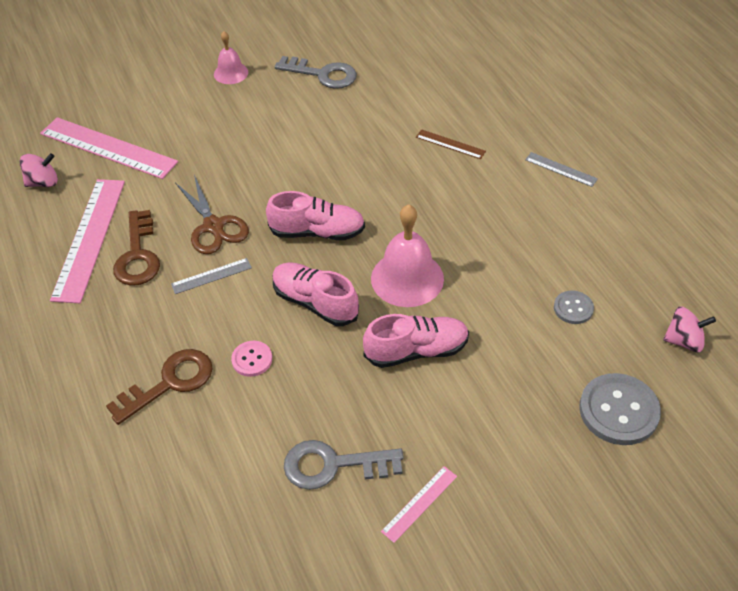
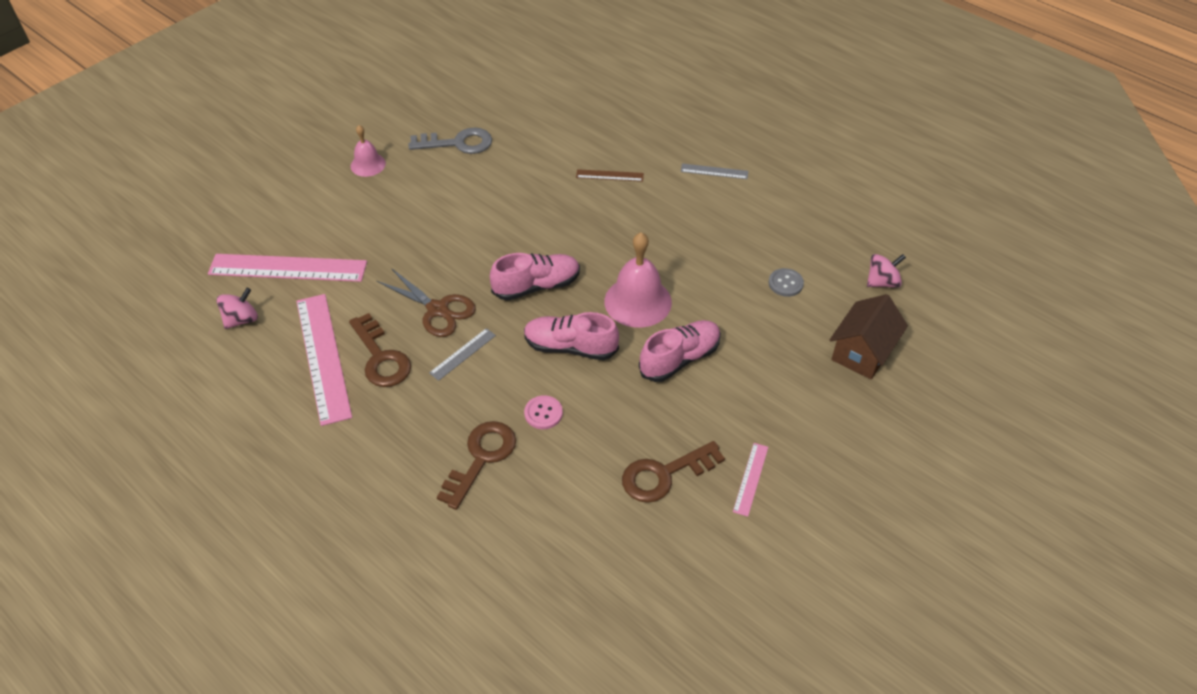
camera: 25 degrees left, 0 degrees up
(333, 465) = (664, 475): grey key -> brown key
(618, 410) = (862, 352): grey button -> brown house

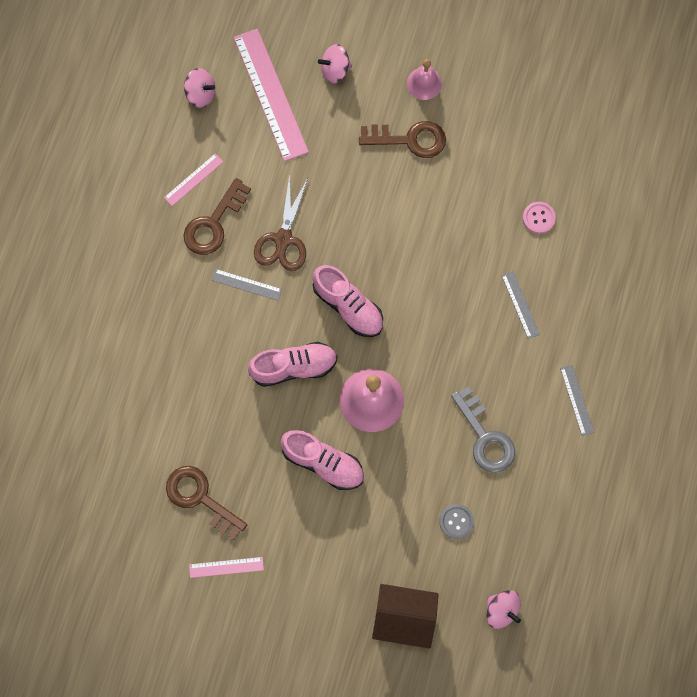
camera: 65 degrees right, 25 degrees up
(305, 216) = (335, 70): none -> pink spinning top
(323, 357) = (193, 179): pink ruler -> pink ruler, size x0.47
(458, 143) = (493, 145): grey key -> grey key (485, 437)
(481, 458) = (154, 352): brown key -> brown key (409, 139)
(543, 413) = (217, 378): pink button -> pink button (538, 218)
(570, 347) = (294, 367): pink shoe -> pink shoe turned 90 degrees clockwise
(609, 175) = (520, 304): brown ruler -> grey ruler

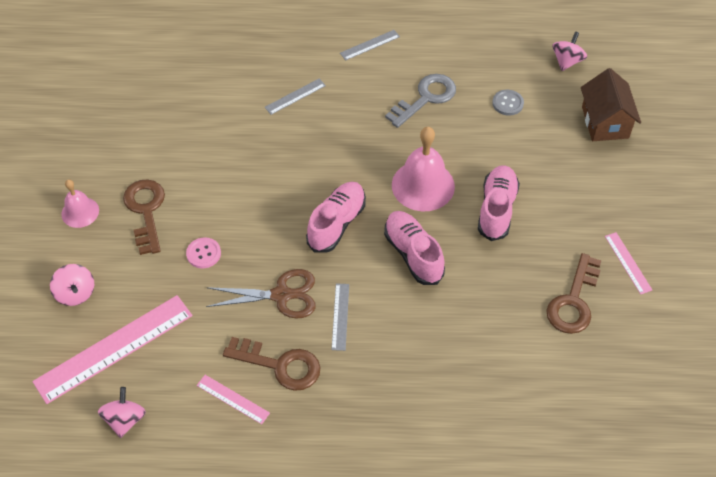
camera: 105 degrees left, 20 degrees down
(538, 218) = (207, 98): pink button -> pink button (203, 254)

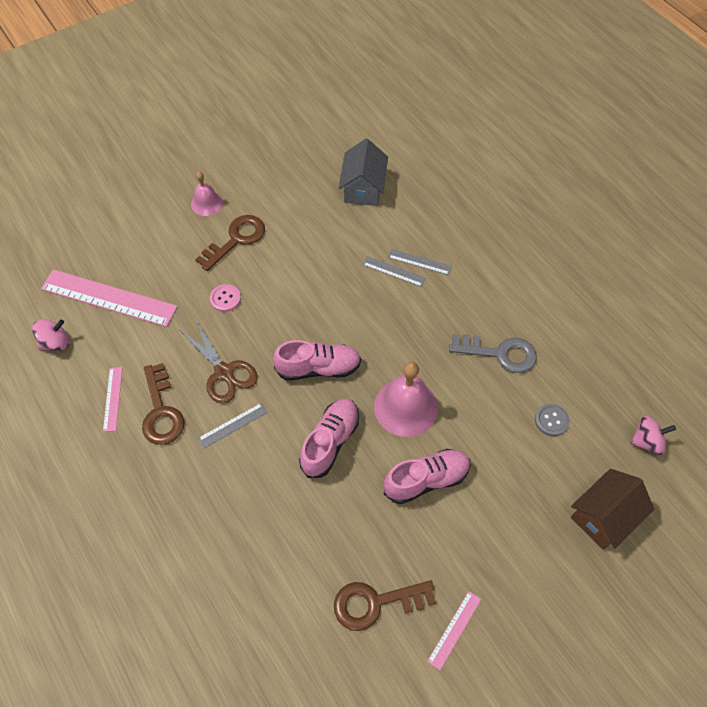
camera: 55 degrees right, 5 degrees up
(76, 293) = (138, 246): pink spinning top -> none
(182, 89) = (363, 188): none -> grey house
(369, 45) = (519, 278): grey ruler -> grey ruler (394, 271)

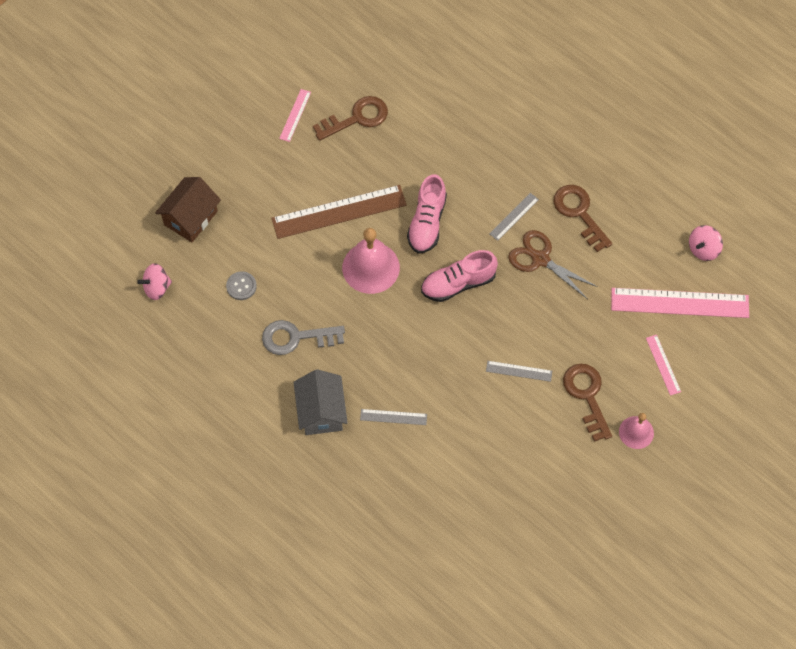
camera: 165 degrees right, 5 degrees up
(113, 398) = (626, 213): pink ruler -> pink ruler (663, 365)
(225, 298) = (570, 329): pink button -> none
(236, 239) = (587, 396): brown key -> brown key turned 135 degrees clockwise
(363, 188) = (477, 494): grey house -> grey house (321, 412)
(394, 271) = (416, 399): grey ruler -> grey ruler (519, 371)
(426, 480) = (339, 212): pink shoe -> brown ruler

